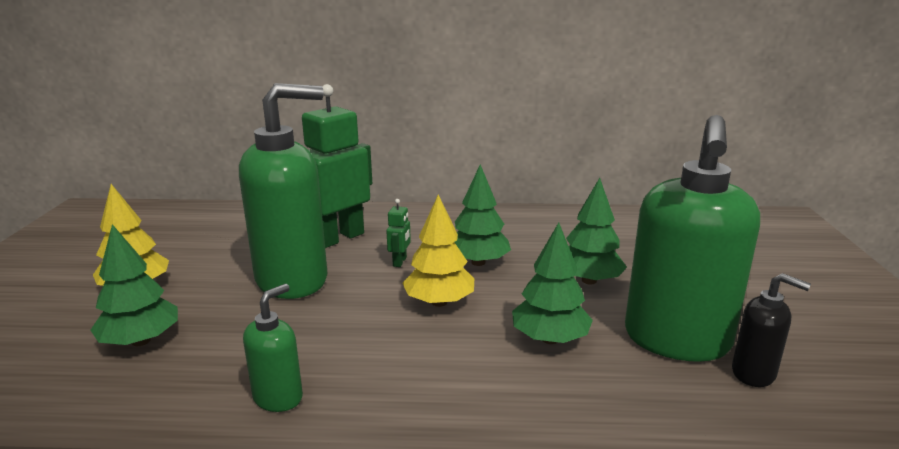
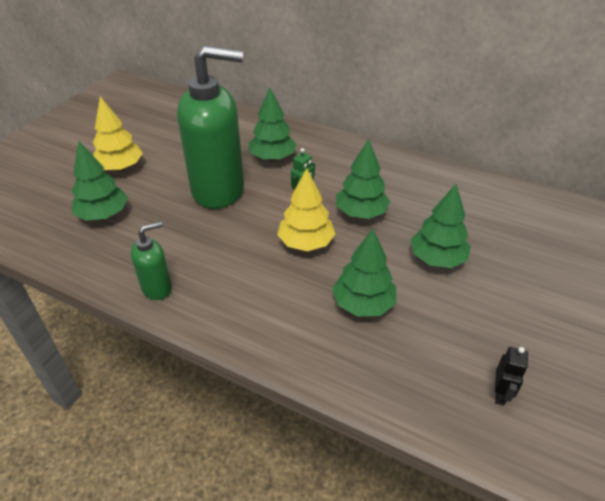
camera: 25 degrees right, 20 degrees up
(339, 238) = (273, 157): green robot -> green tree
(676, 340) = (462, 340): green soap dispenser -> none
(754, 373) = (500, 394): black soap dispenser -> black robot

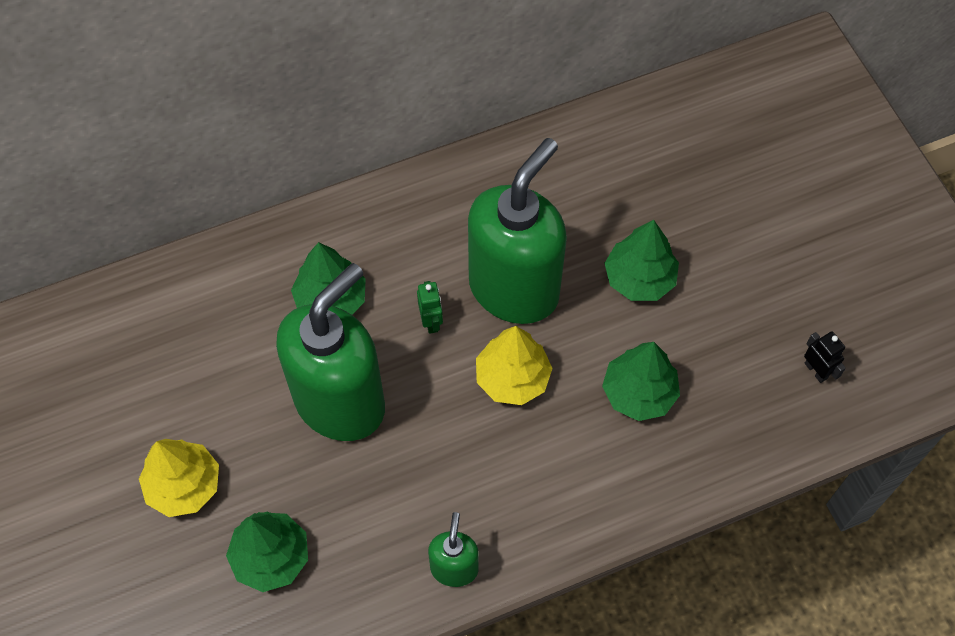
camera: 50 degrees left, 20 degrees up
(361, 213) = (514, 288): green tree -> green soap dispenser

